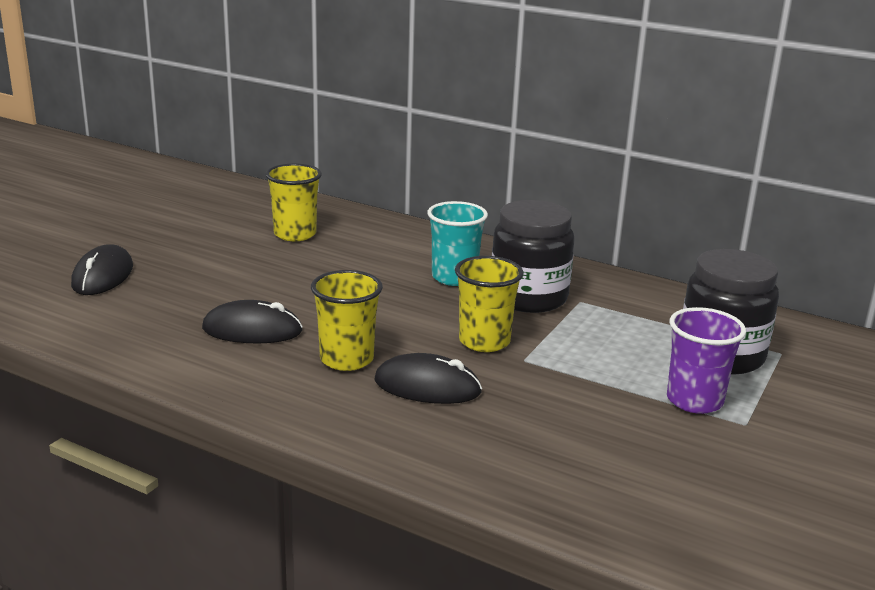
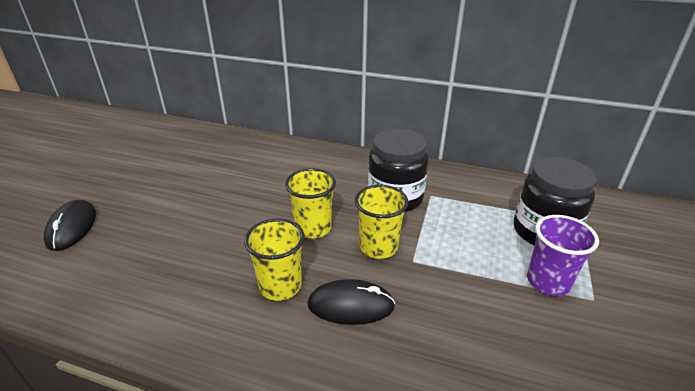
camera: 10 degrees left, 10 degrees up
(252, 330) = (199, 266): black mouse -> none
(295, 234) = (217, 163): yellow cup -> yellow cup (313, 228)
(454, 277) = (338, 187): turquoise cup -> none

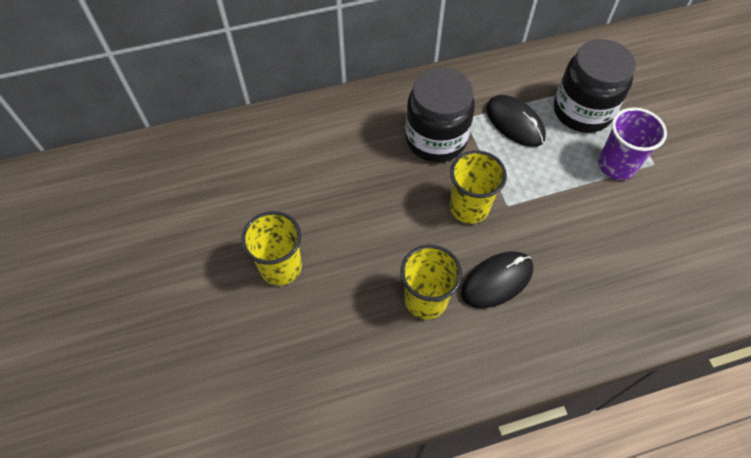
camera: 35 degrees left, 25 degrees up
(72, 227) = (147, 372): black mouse -> black mouse (515, 123)
(313, 228) = (394, 221): yellow cup -> yellow cup (280, 267)

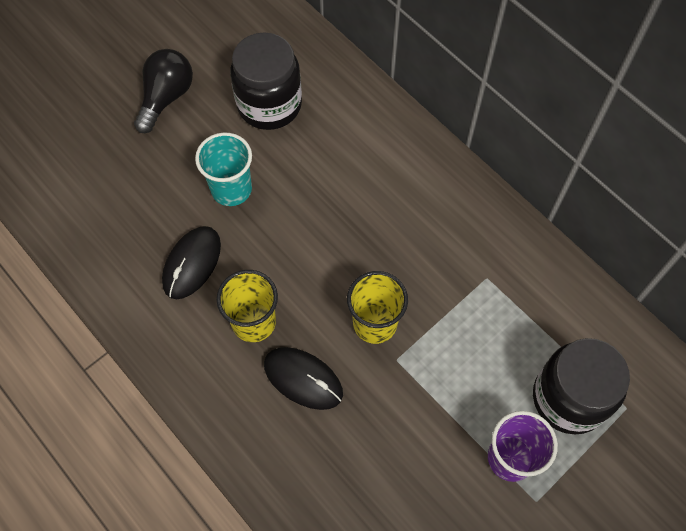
camera: 65 degrees right, 5 degrees up
(142, 287) = (166, 97): none -> black light bulb
(280, 267) = (231, 189): yellow cup -> turquoise cup
(436, 139) = (442, 261): black jar -> black jar (269, 104)
(515, 123) = (509, 331): black mouse -> black mouse (192, 263)

